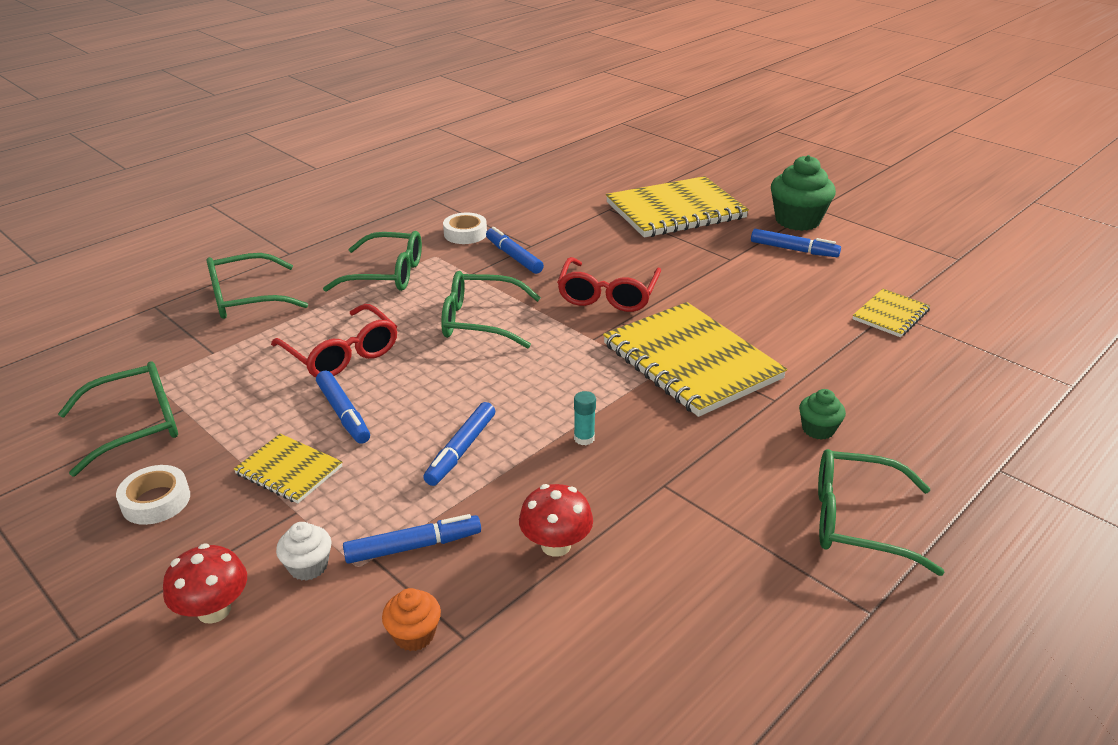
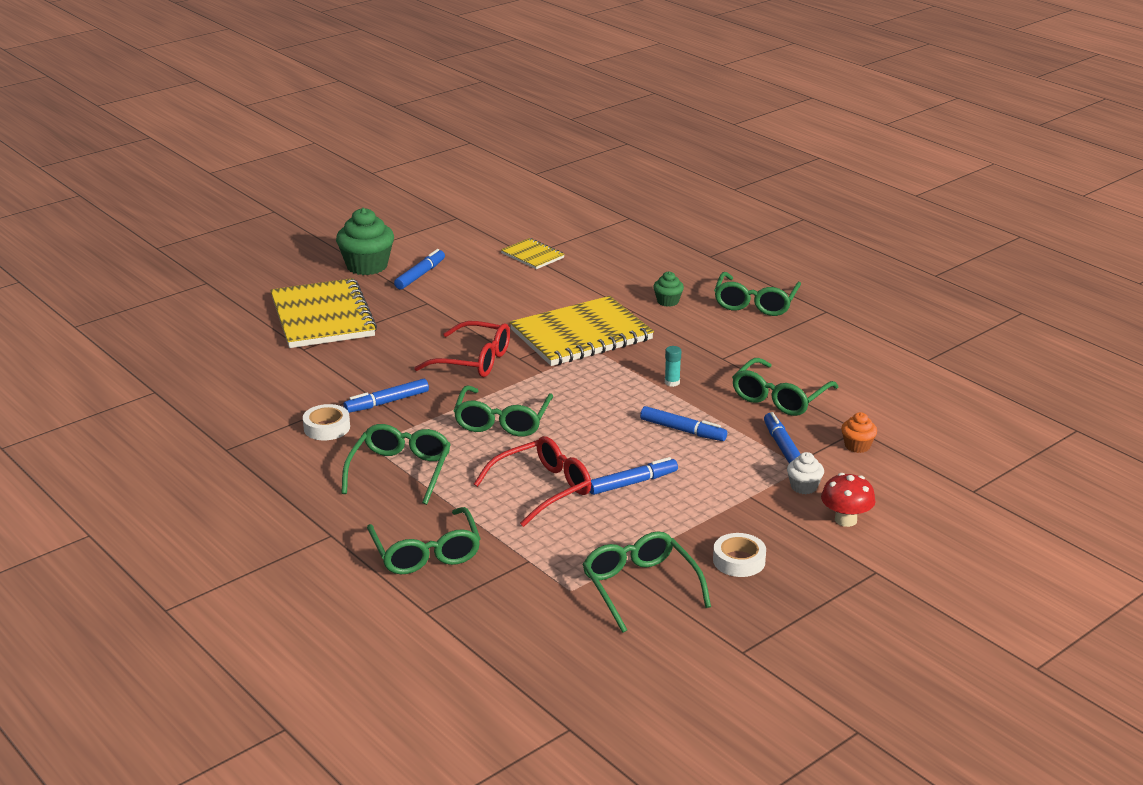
camera: 85 degrees left, 5 degrees down
(289, 470) = (704, 503): yellow notebook -> none
(556, 545) = (779, 398): red mushroom -> green glasses

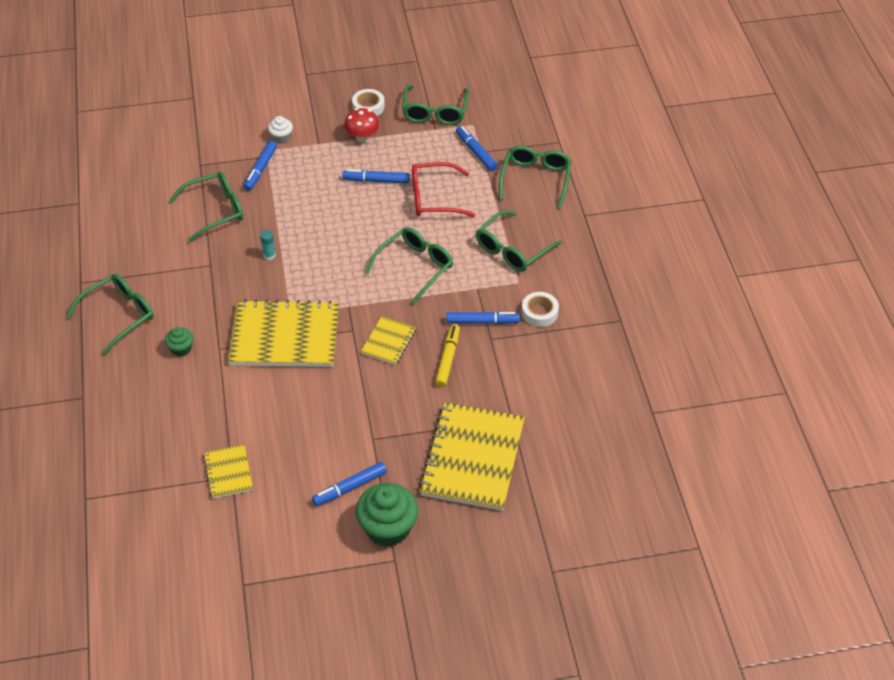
camera: 150 degrees left, 20 degrees up
(401, 367) = (447, 359): none -> yellow marker
(473, 361) = (388, 342): red glasses -> yellow notebook
(683, 430) = (306, 209): blue marker -> blue marker (476, 152)
(845, 520) = (284, 108): red mushroom -> red mushroom (362, 137)
(857, 446) = (216, 152): orange cupcake -> none

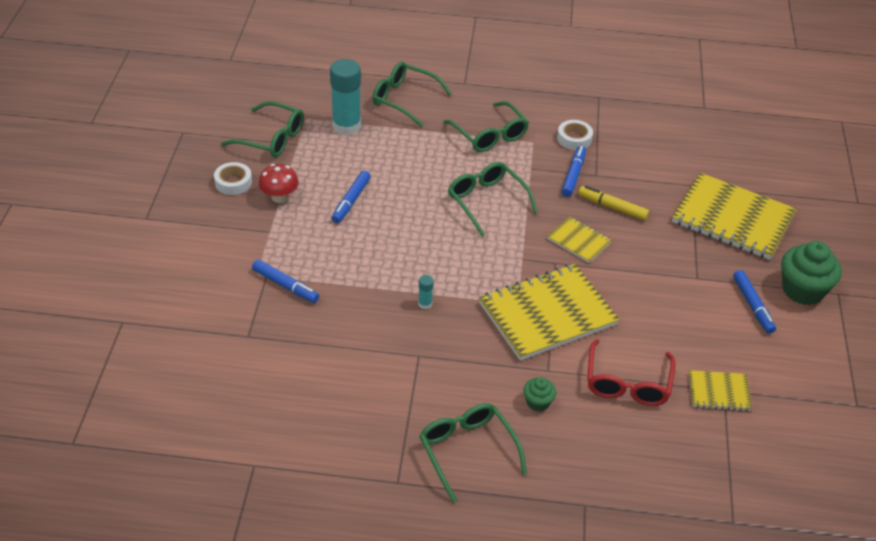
camera: 75 degrees left, 5 degrees down
(215, 210) = (333, 336): green glasses -> none
(281, 137) = (242, 258): white cupcake -> none
(285, 336) = (547, 314): yellow notebook -> yellow notebook turned 45 degrees clockwise
(434, 198) = (397, 168): red glasses -> red glasses (627, 383)
(476, 152) = (346, 126): blue marker -> turquoise glue stick

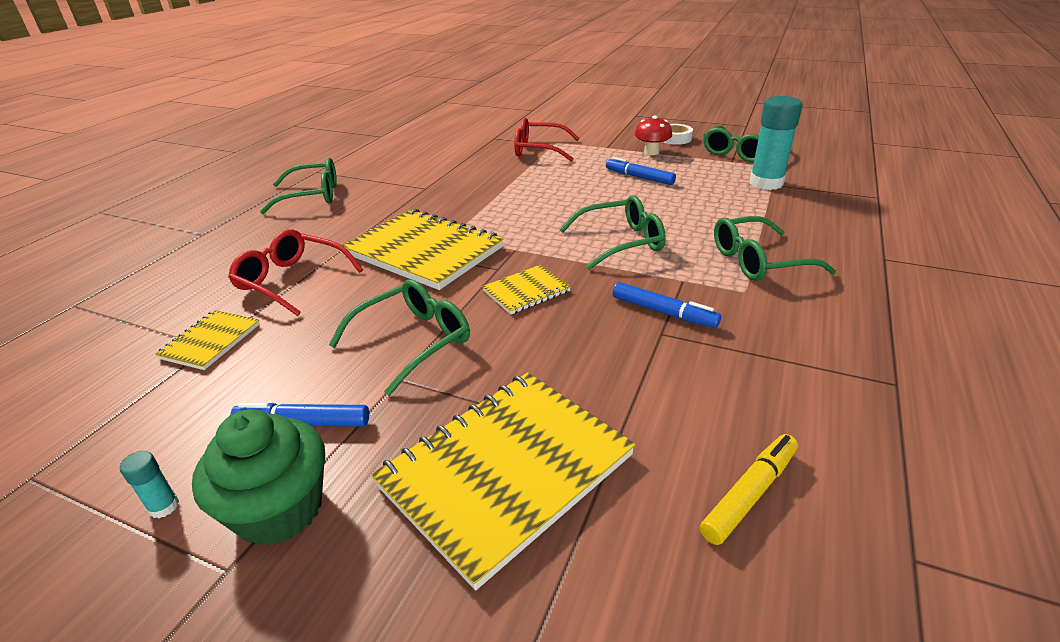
camera: 110 degrees right, 10 degrees down
(285, 285) = (539, 150): blue marker -> red glasses
(404, 99) = (828, 216): green glasses -> green glasses (413, 341)
(425, 304) = (483, 196): turquoise glue stick -> turquoise glue stick (164, 506)
(538, 402) = (324, 230): green cupcake -> none
(547, 314) = (424, 251): yellow notebook -> yellow notebook turned 45 degrees counterclockwise
(574, 138) = (756, 330): white tape -> none
(612, 207) = (583, 333): yellow marker -> yellow marker (749, 493)

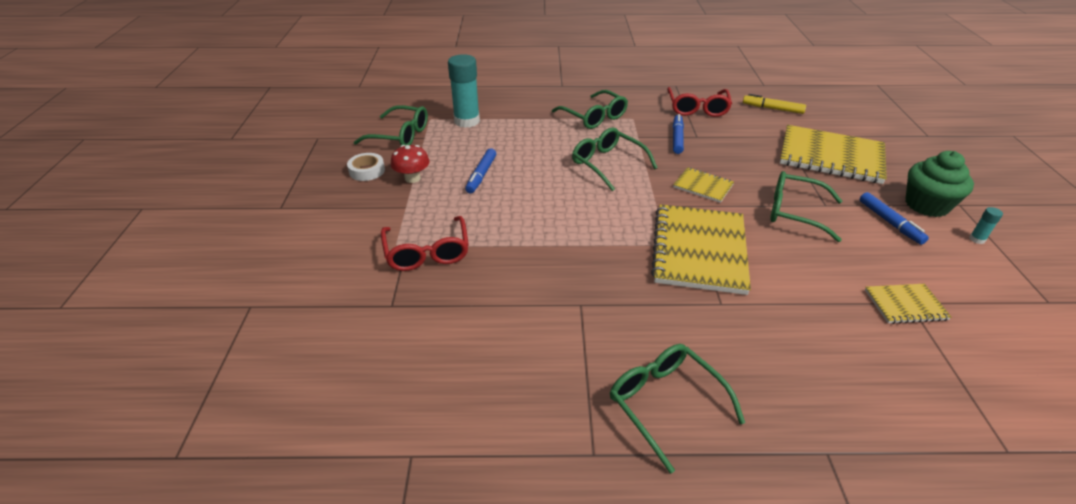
camera: 115 degrees left, 5 degrees up
(292, 280) = (808, 307): red glasses -> red glasses (697, 108)

